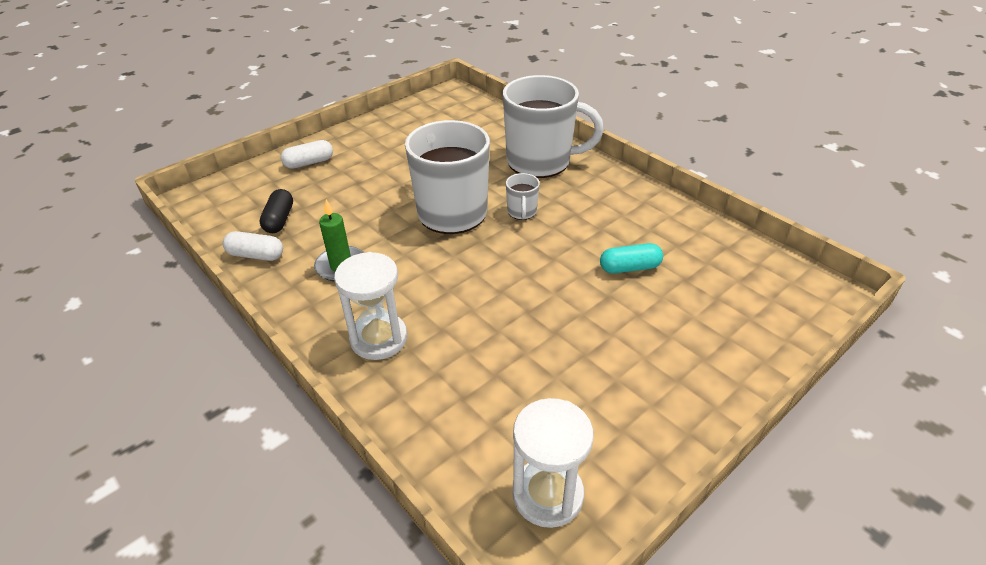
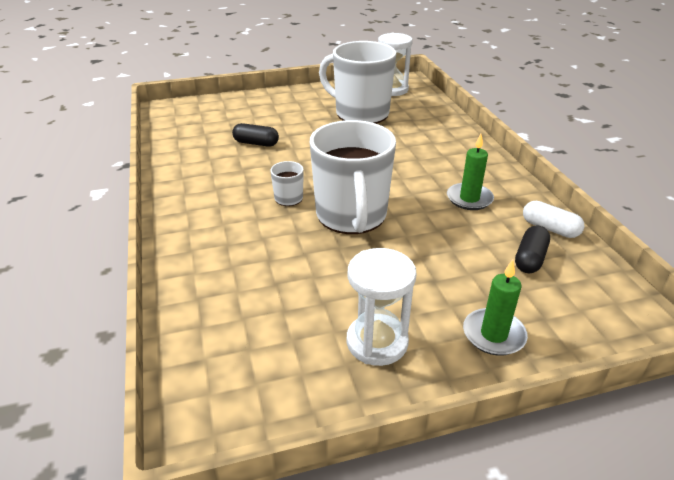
camera: 155 degrees left, 5 degrees down
(309, 163) = (493, 334): white capsule -> green candle
(379, 339) = (451, 151): white hourglass -> white hourglass (377, 342)
(541, 161) = (217, 241): white mug -> white mug (360, 113)
(629, 268) = (256, 143): turquoise capsule -> black capsule

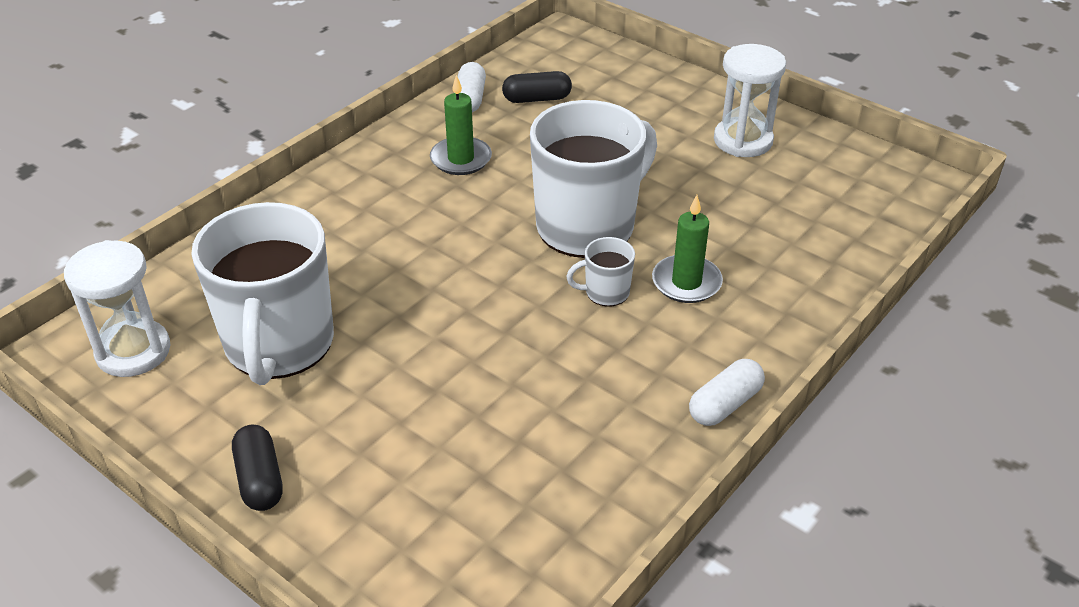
camera: 125 degrees left, 5 degrees up
(171, 196) = (725, 404): none -> white capsule
(256, 143) = (498, 412): black capsule -> black capsule (260, 479)
(493, 334) = (662, 93): green candle -> green candle (686, 282)

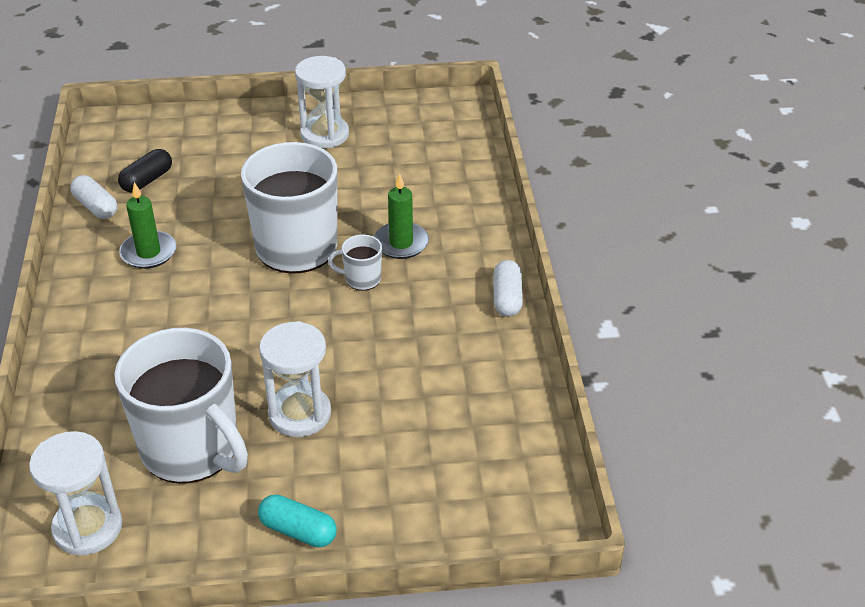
camera: 45 degrees left, 0 degrees up
(260, 479) = (298, 531): black capsule -> turquoise capsule
(395, 377) = (299, 414): none -> white hourglass
(605, 292) = (361, 279): white mug -> white mug turned 60 degrees clockwise

